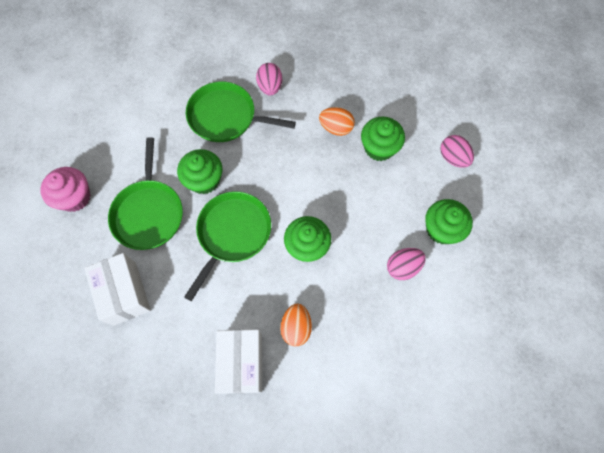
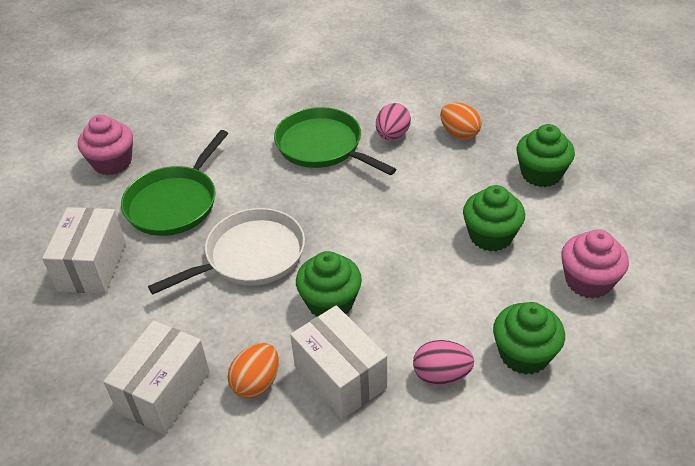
camera: 30 degrees right, 25 degrees down
(204, 180) = (256, 194): green cupcake -> green cupcake (541, 174)
(232, 234) = (250, 256): green pan -> white pan
(336, 128) = (447, 198): orange egg -> orange egg (459, 134)
(344, 297) = (340, 377): none -> white box
(453, 158) = (588, 281): pink egg -> pink cupcake

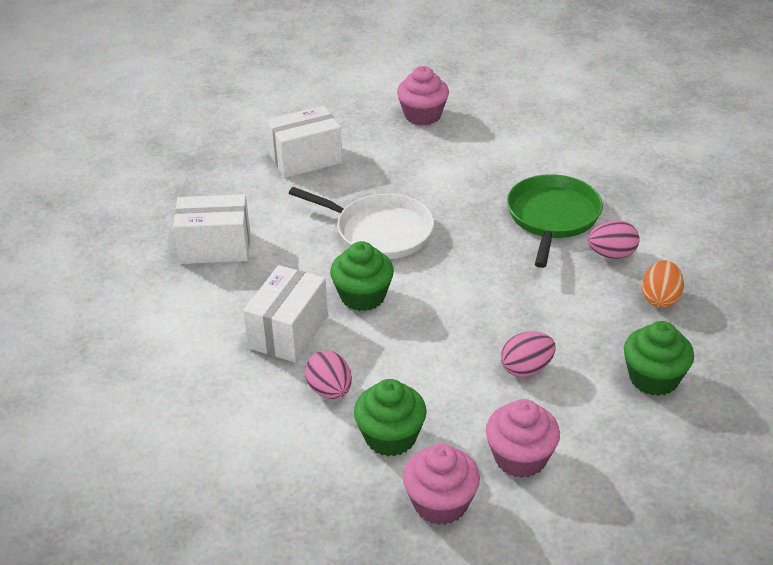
camera: 60 degrees right, 5 degrees down
(175, 203) = (405, 167): green pan -> none
(256, 383) = (253, 289): orange egg -> none
(490, 236) = (526, 369): green cupcake -> pink egg
(617, 351) = (440, 503): none -> pink cupcake

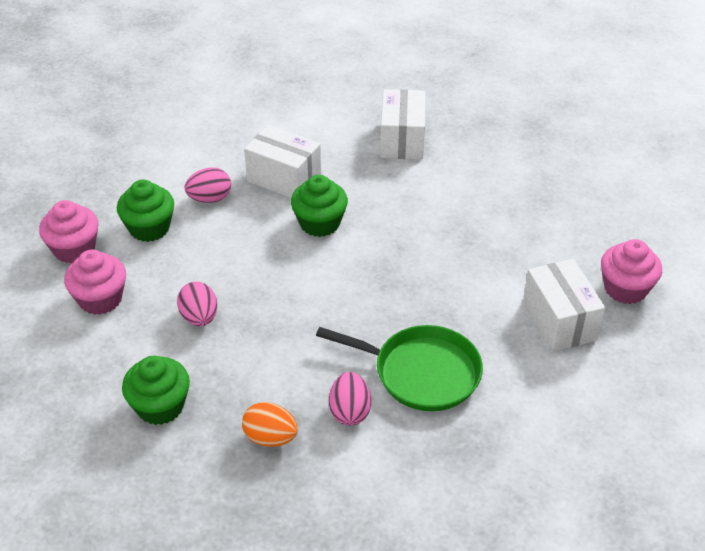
camera: 95 degrees right, 5 degrees up
(306, 159) = (536, 197): white box -> white box (559, 321)
(379, 232) = (412, 239): white pan -> none

